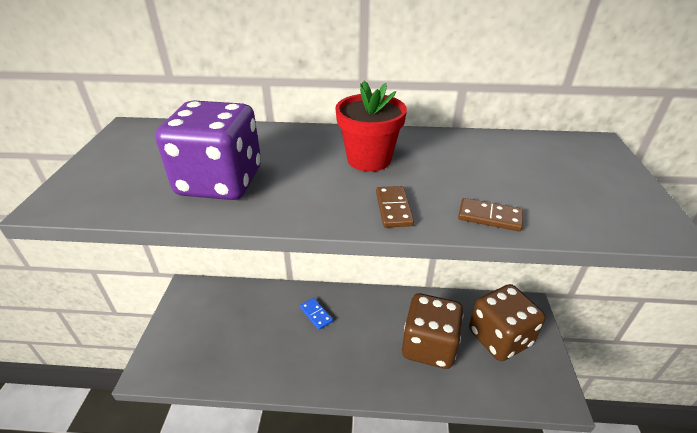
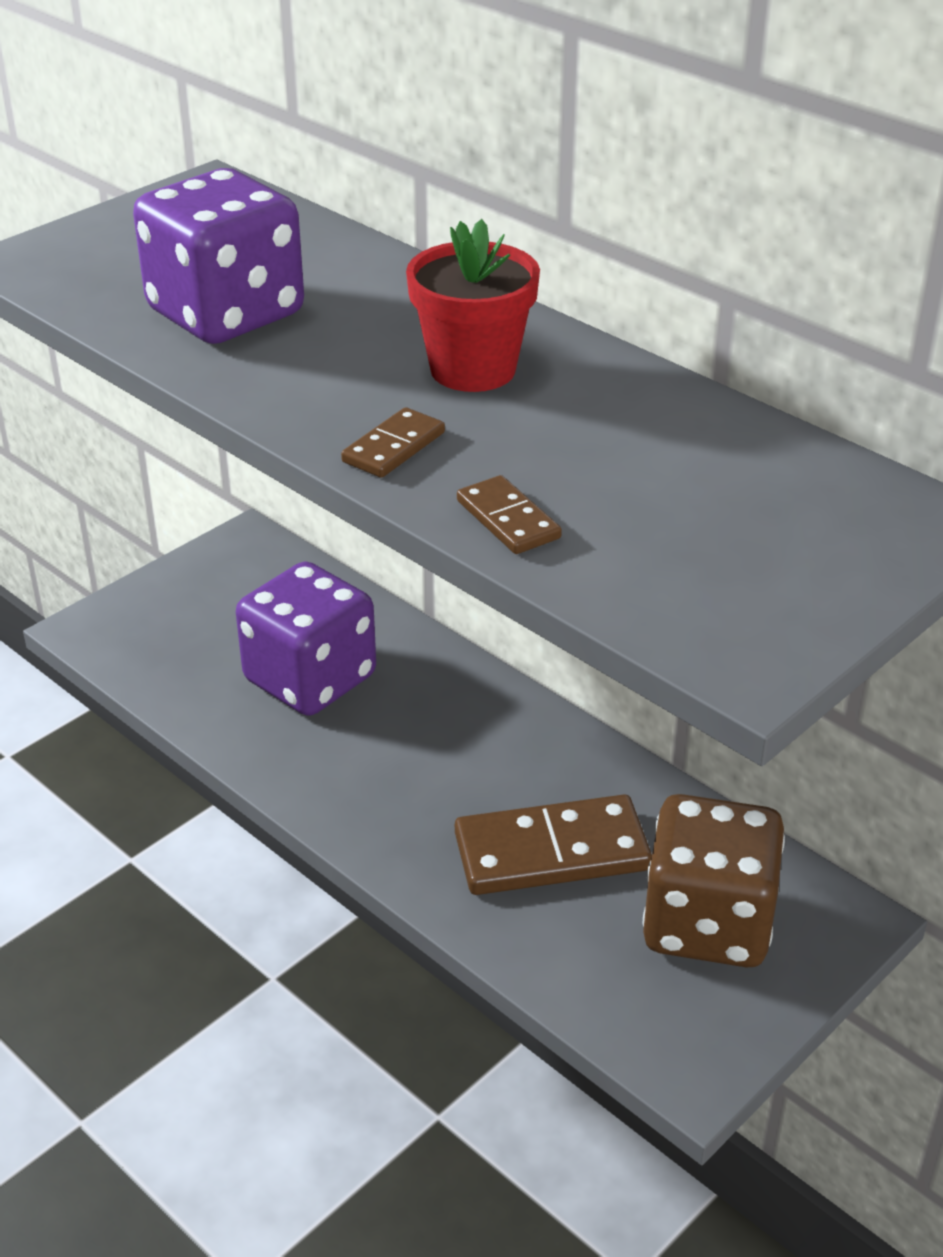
camera: 40 degrees right, 0 degrees up
(271, 333) = (310, 679): none -> purple dice
(316, 314) = (411, 693): blue domino -> none
(429, 346) = (551, 852): brown dice -> brown domino

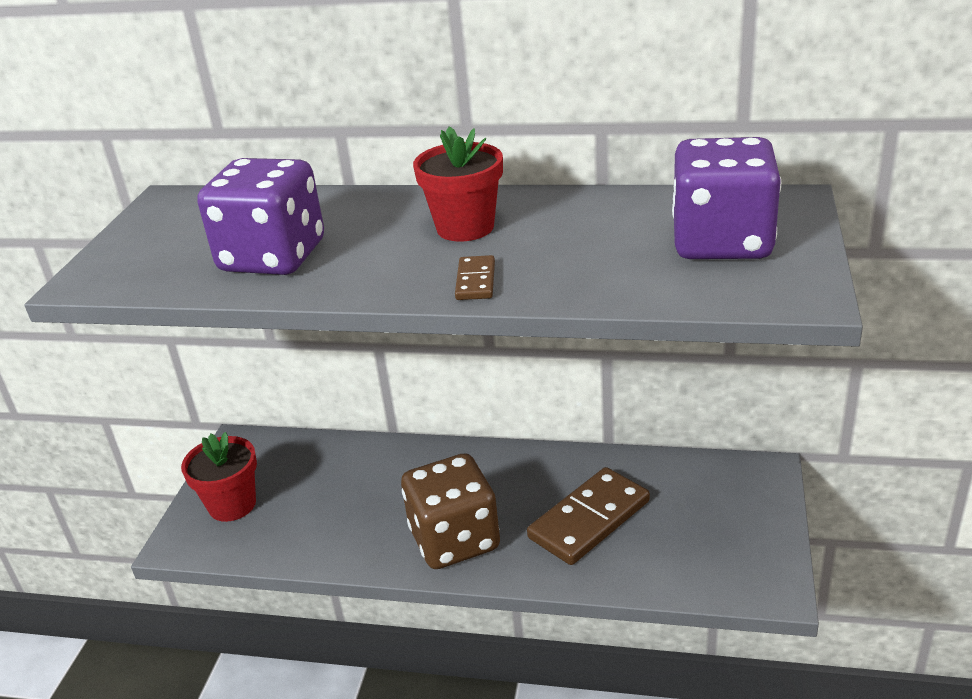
camera: 30 degrees left, 5 degrees down
(177, 613) = (232, 505): none -> red flower pot
(310, 679) = (356, 500): purple dice -> purple dice (721, 242)
(508, 520) = (590, 288): brown domino -> none
(707, 923) = (704, 511): brown dice -> brown dice (455, 539)

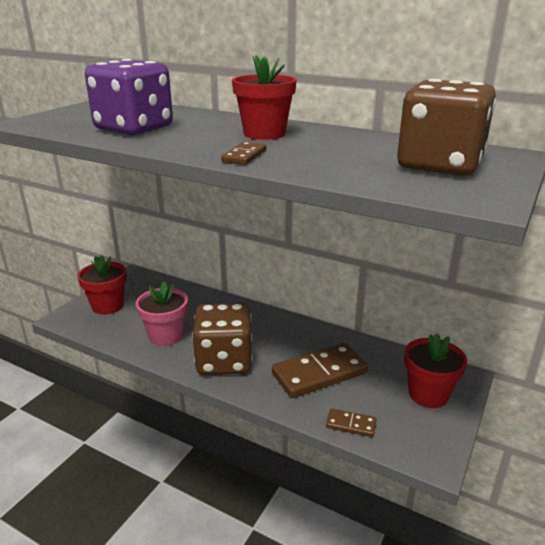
camera: 15 degrees right, 5 degrees down
(350, 527) = (166, 336): none -> pink flower pot
(661, 577) = (351, 424): none -> brown domino
(721, 242) = (439, 165): purple dice -> brown dice
(735, 508) = (428, 394): none -> red flower pot

